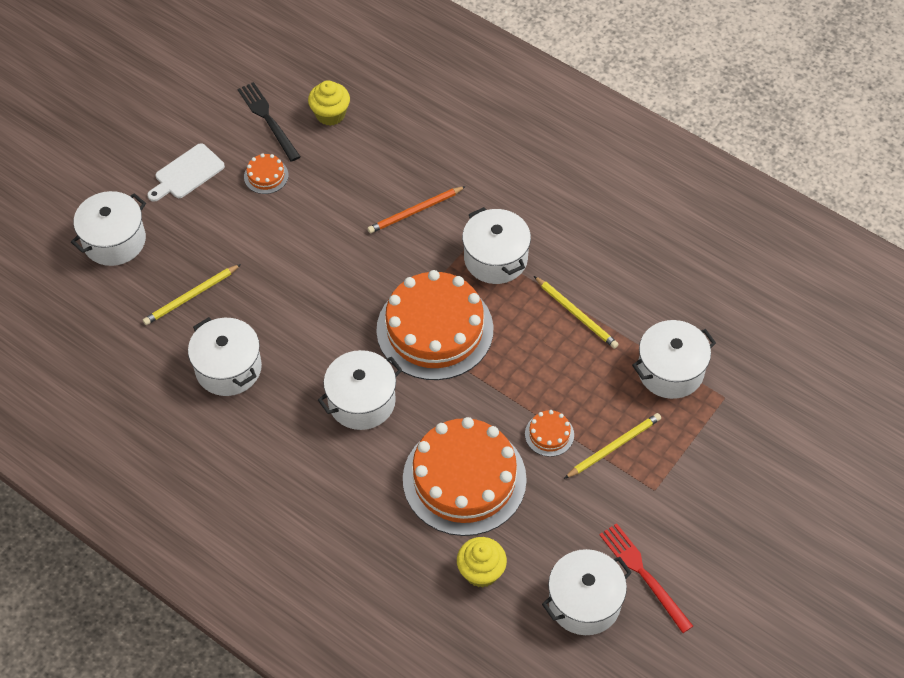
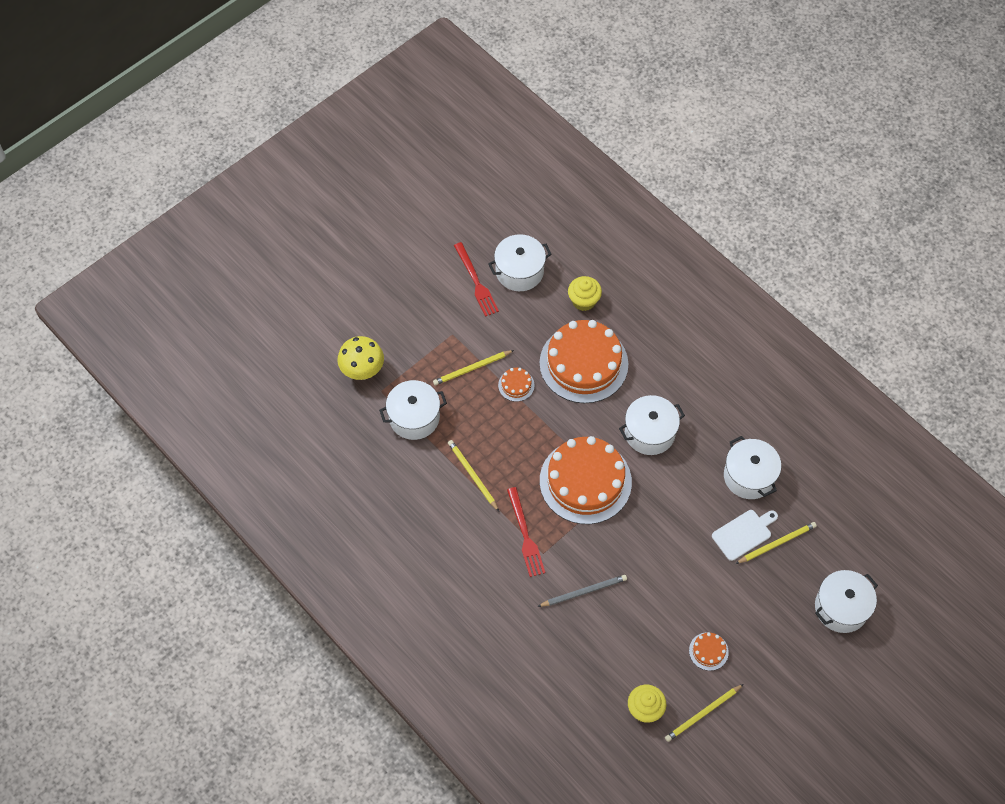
camera: 170 degrees left, 5 degrees up
(187, 173) = (778, 666): white cutting board -> white cutting board (744, 533)
(268, 119) = (703, 714): black fork -> yellow pencil
(415, 211) = (584, 591): orange pencil -> grey pencil
(495, 258) = (525, 535): white pot -> red fork
(758, 418) = (362, 371): none -> yellow mushroom

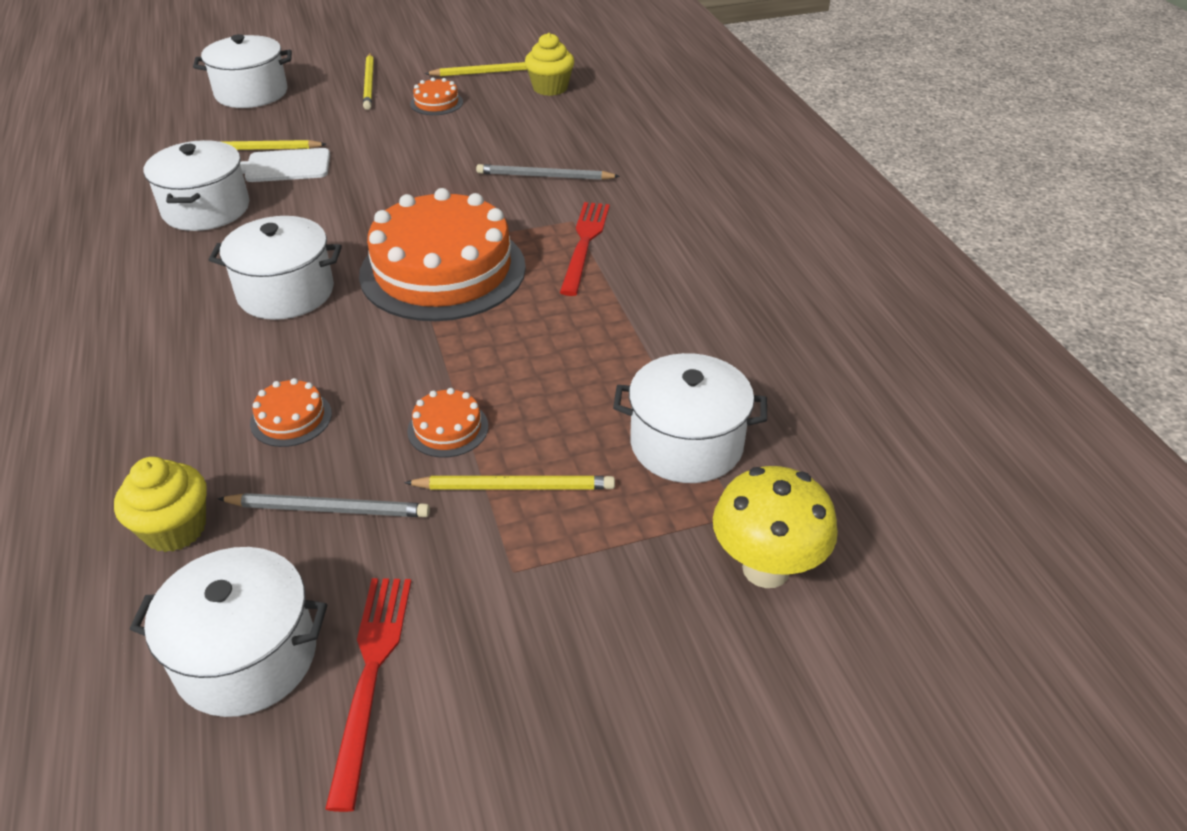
camera: 155 degrees left, 20 degrees down
(472, 475) = (623, 330): yellow pencil -> yellow pencil (369, 83)
(535, 331) = (329, 509): none -> grey pencil
(583, 363) = (291, 418): orange cake -> orange cake, size x0.41

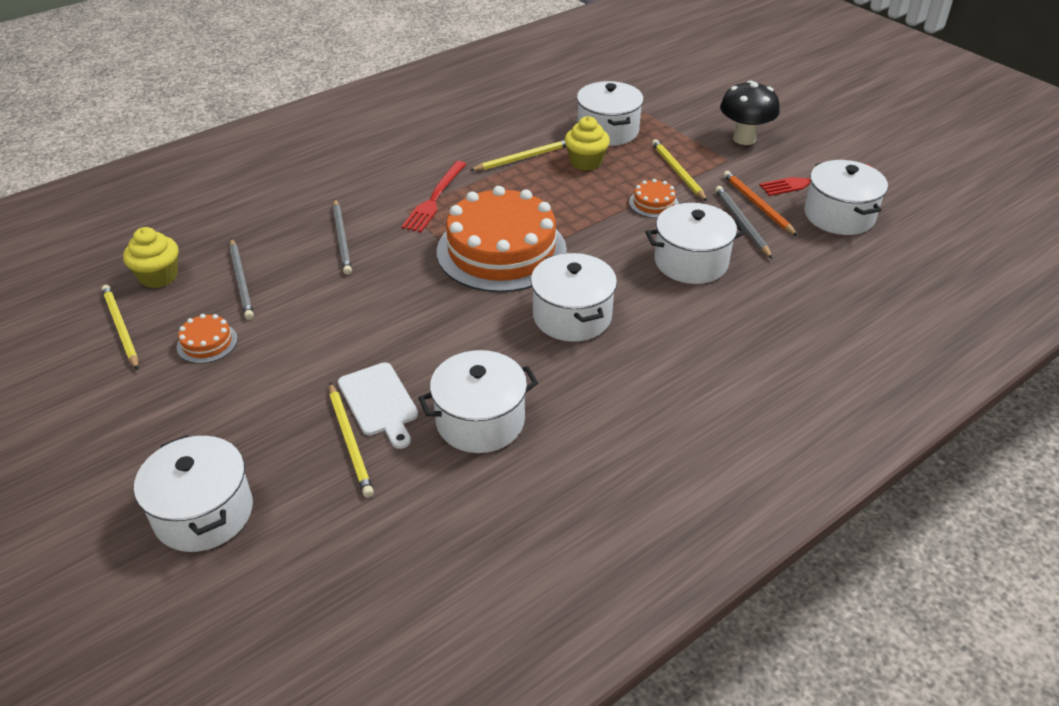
camera: 110 degrees left, 0 degrees up
(175, 529) = (800, 269): yellow cupcake -> yellow cupcake (586, 162)
(291, 418) = (691, 262): orange cake -> white pot
(359, 551) = (757, 205): none -> orange pencil
(369, 83) = (161, 413): yellow pencil -> yellow pencil (523, 158)
(513, 122) = (241, 281): none -> grey pencil
(573, 631) = (744, 139): none -> black mushroom
(584, 244) = (435, 199): red fork -> red fork turned 60 degrees counterclockwise
(766, 569) = (670, 102): yellow mushroom -> none

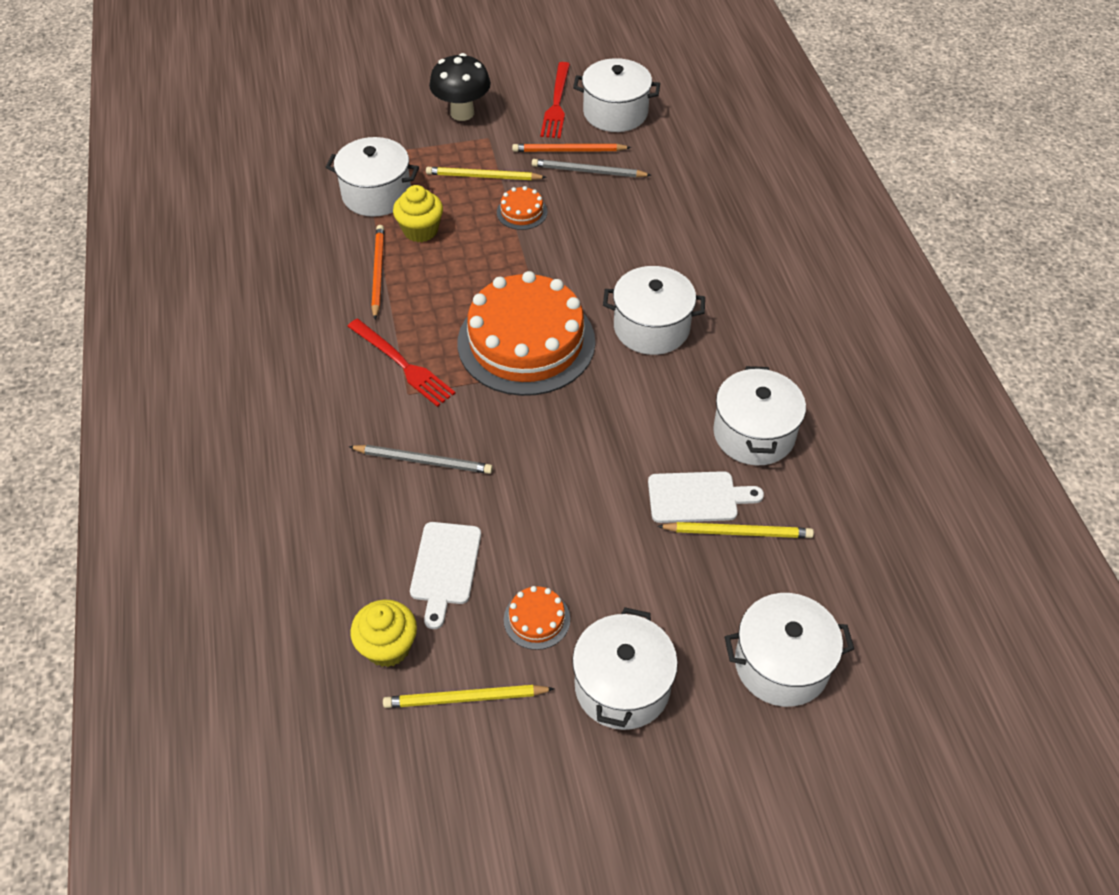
camera: 65 degrees left, 10 degrees up
(241, 281) = (445, 568): grey pencil -> white cutting board
(523, 158) = (378, 272): yellow pencil -> orange pencil
(691, 262) = (622, 224): white pot -> white pot (622, 686)

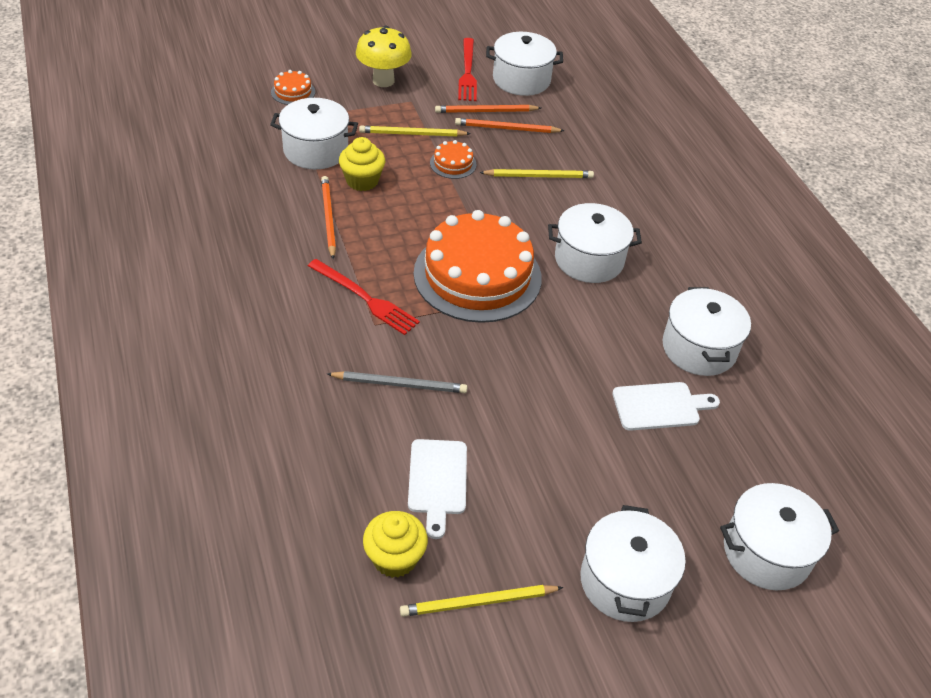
camera: 10 degrees left, 5 degrees down
(462, 113) = (383, 81): black mushroom -> yellow mushroom
(536, 619) = (533, 524): orange cake -> orange cake (293, 92)
(588, 171) = (506, 128): grey pencil -> orange pencil
(738, 532) = (703, 435): yellow pencil -> yellow pencil (539, 176)

